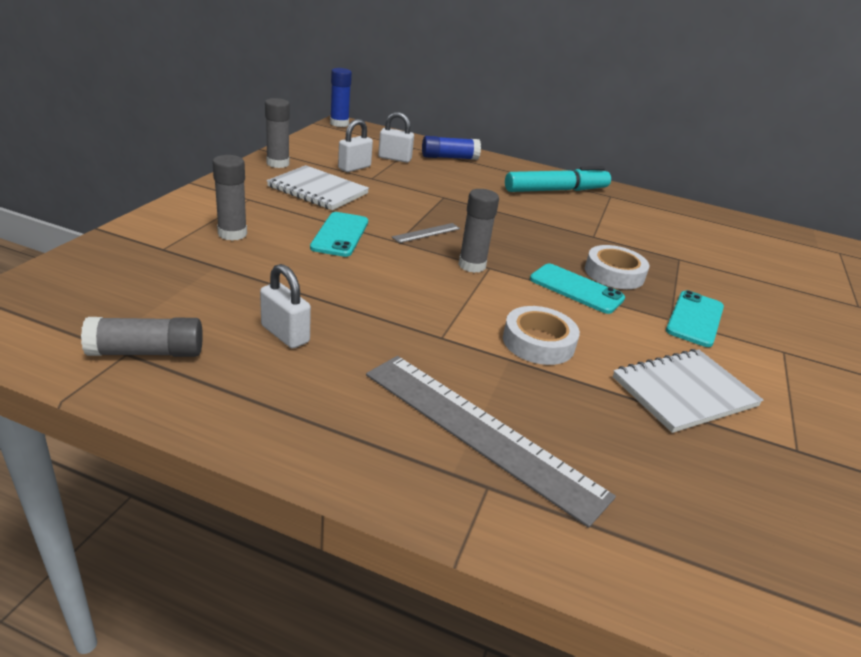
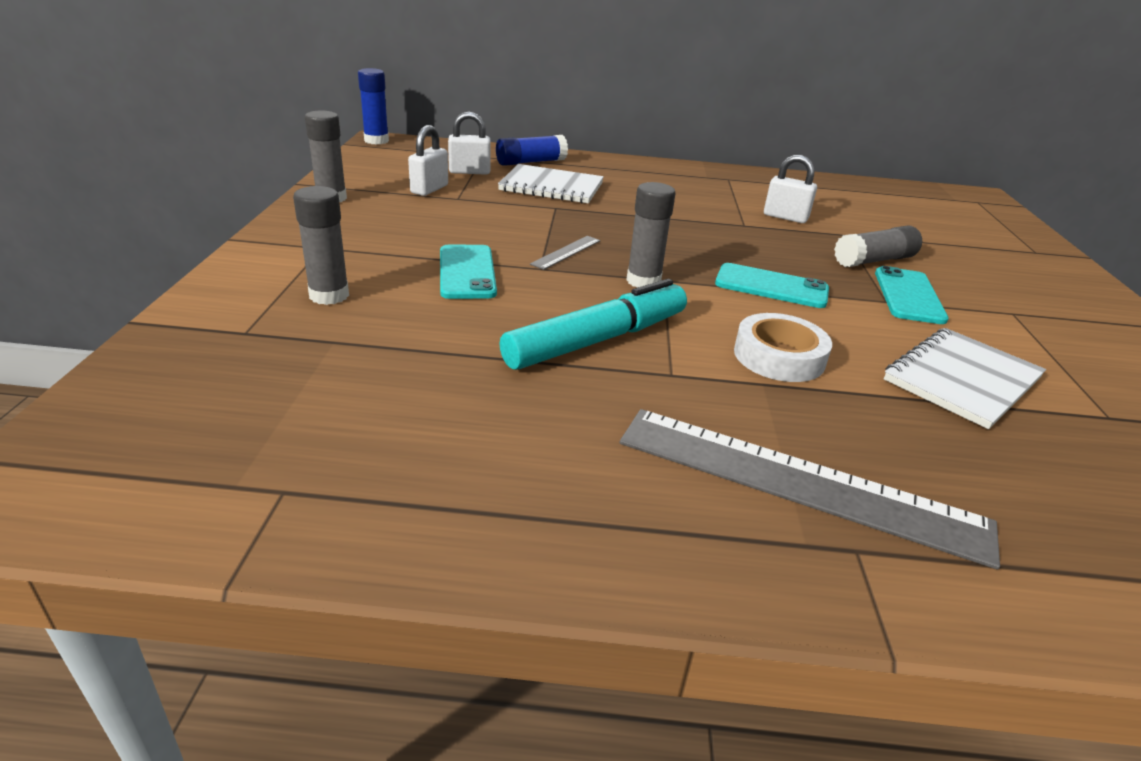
camera: 15 degrees left, 0 degrees up
(147, 352) = (312, 482): grey glue stick -> grey glue stick (874, 260)
(285, 334) = (484, 413): white padlock -> white padlock (785, 217)
(318, 190) = (403, 223): white notebook -> white notebook (551, 187)
(556, 190) = (670, 181): turquoise marker -> turquoise marker (597, 340)
(614, 273) = (795, 262): white tape -> none

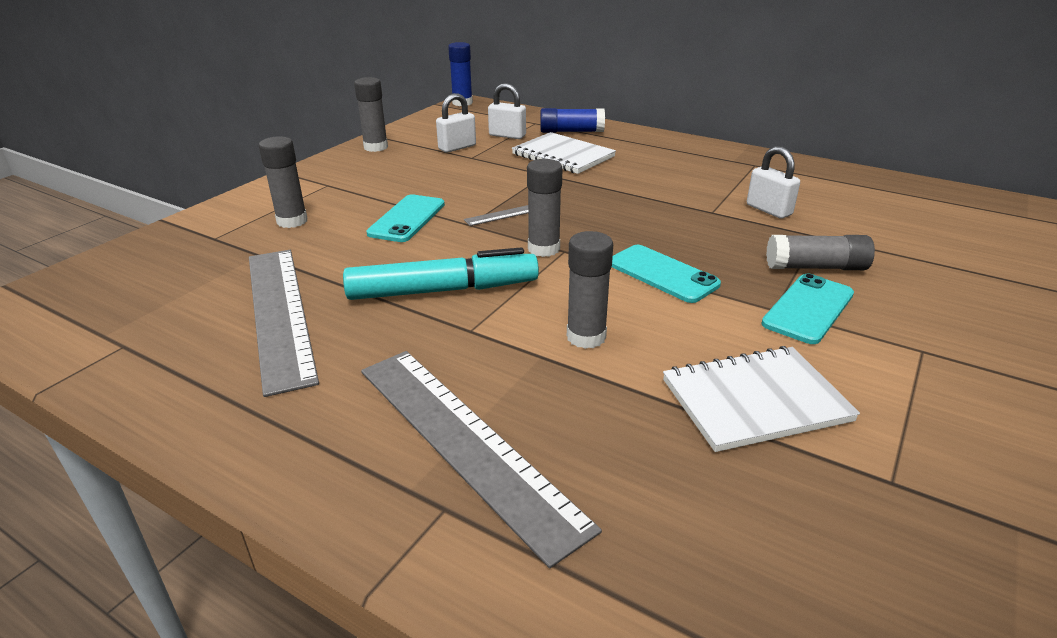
camera: 30 degrees right, 0 degrees up
(447, 403) = (279, 313): none -> grey ruler
(779, 356) = (586, 337): white tape -> grey glue stick

